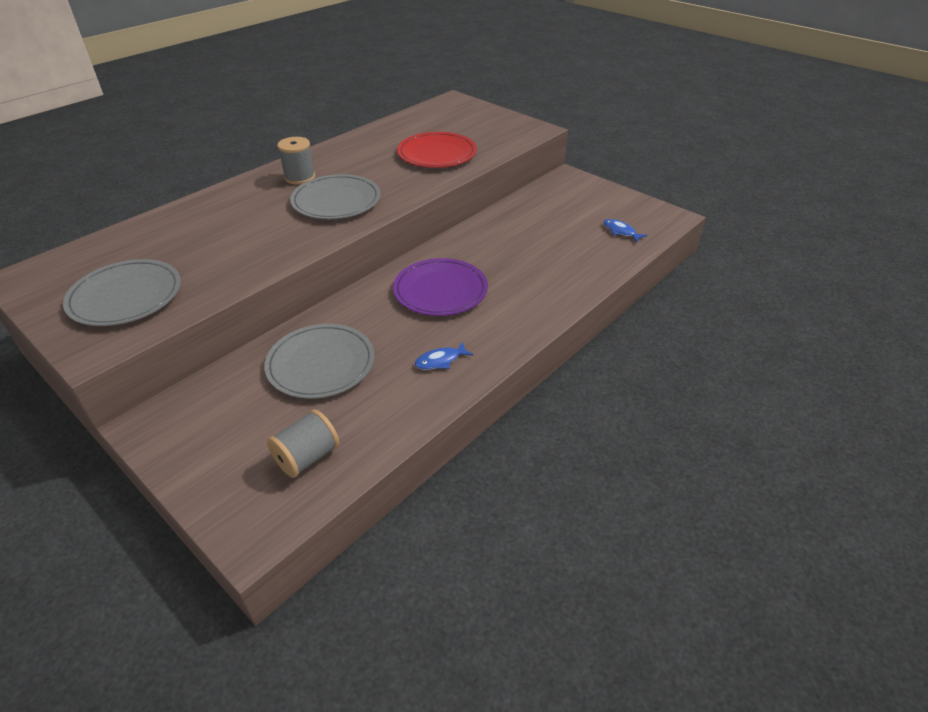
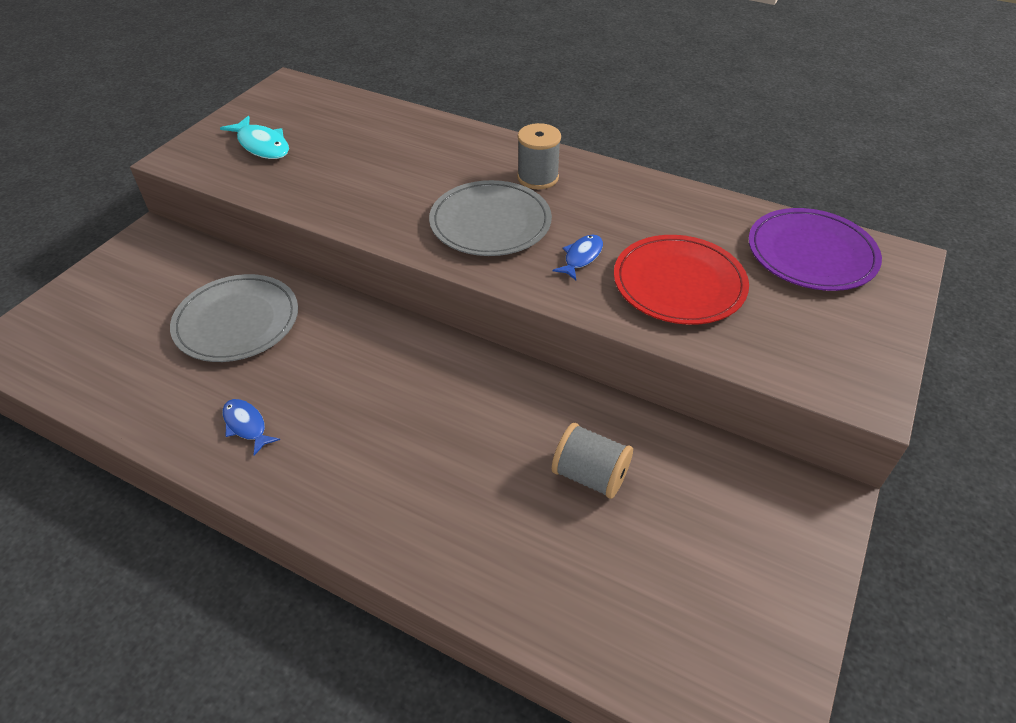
camera: 75 degrees right, 5 degrees up
(125, 296) = (262, 145): grey plate -> turquoise fish
(307, 457) = (93, 353): grey spool -> grey spool (590, 475)
(440, 290) = (397, 392): purple plate -> purple plate (811, 253)
(620, 231) = (654, 621): blue fish -> blue fish (581, 257)

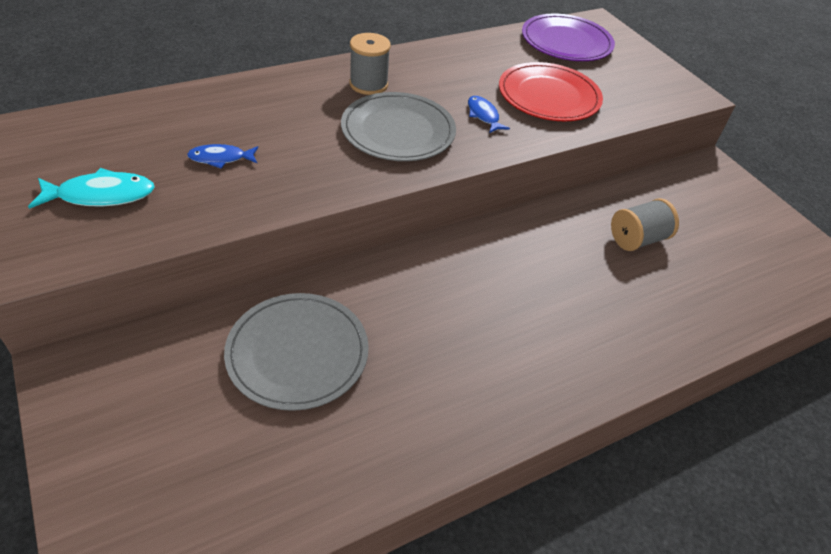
camera: 60 degrees left, 0 degrees up
(246, 425) = (446, 401): blue fish -> blue fish (220, 158)

